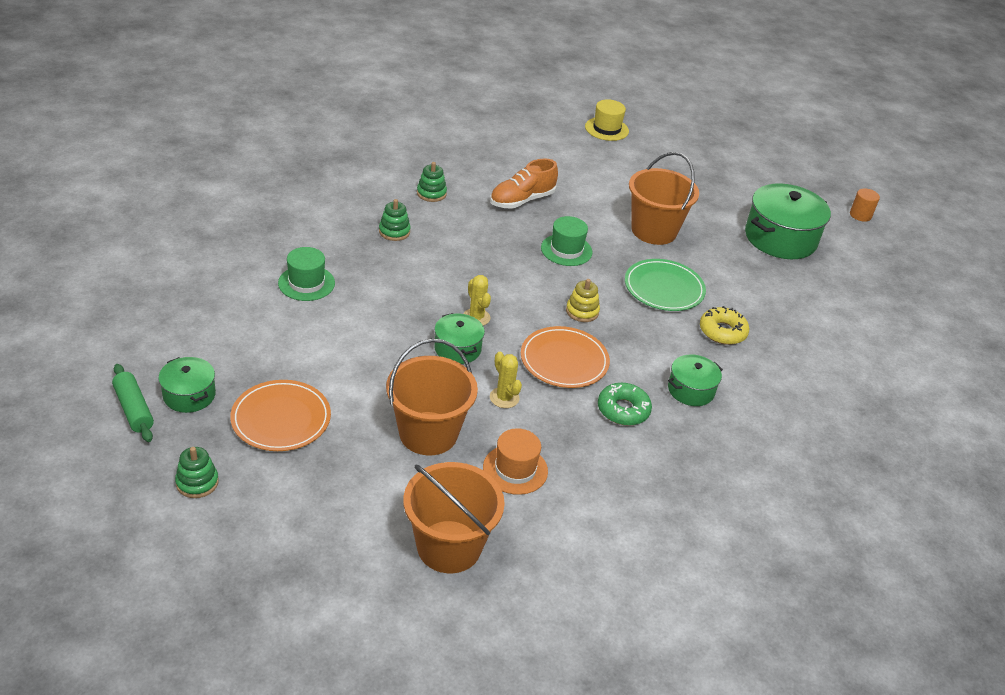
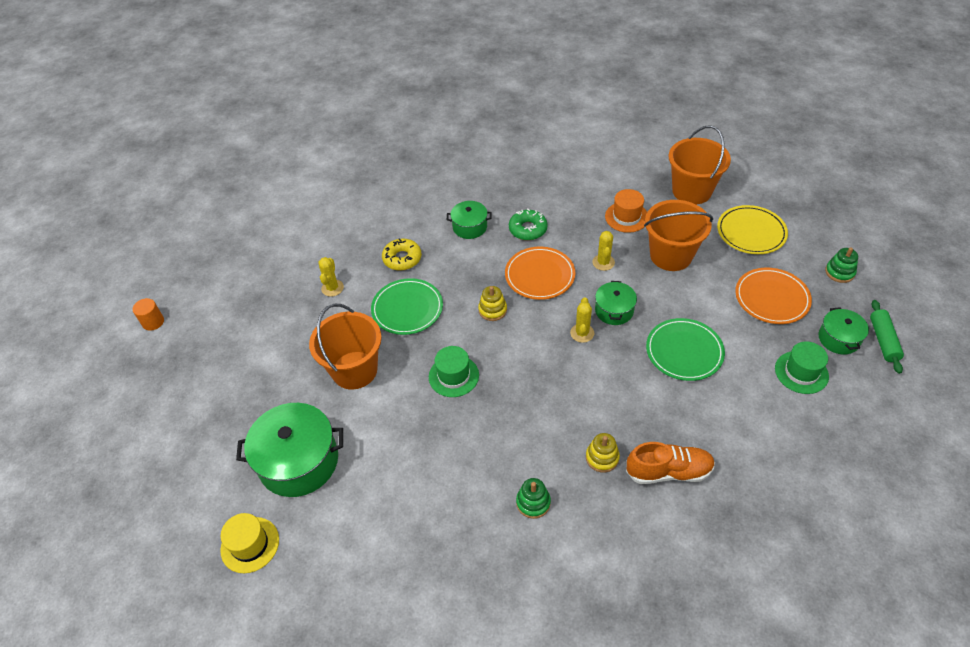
camera: 140 degrees left, 10 degrees up
(306, 283) = (714, 420): green hat -> green hat (801, 372)
(335, 504) = (751, 232): none -> yellow plate
(361, 331) = (684, 351): none -> green plate
(394, 231) = (602, 457): green stacking toy -> yellow stacking toy
(522, 200) = (445, 456): orange shoe -> orange shoe (668, 471)
(753, 284) = (332, 288): none -> yellow cactus
(780, 238) = (254, 323): green pot -> green pot (299, 461)

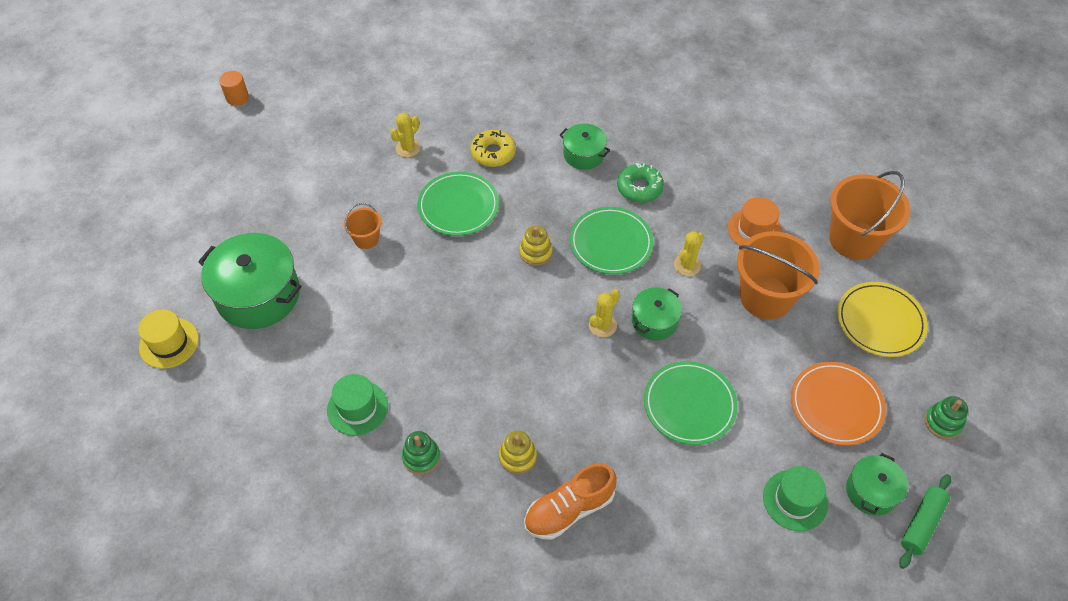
camera: 30 degrees right, 5 degrees up
(354, 370) = (366, 239): orange bucket -> orange bucket, size x0.49
(453, 376) = (447, 296): green hat -> green hat (357, 408)
(539, 275) = (611, 243): orange plate -> green plate
(668, 471) = (569, 510): orange shoe -> orange shoe turned 120 degrees clockwise

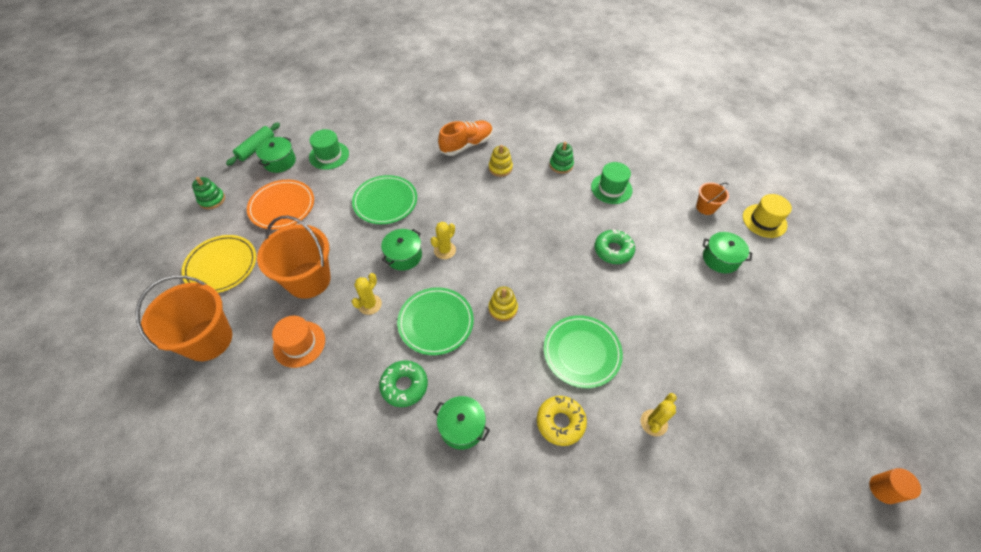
camera: 175 degrees right, 0 degrees up
(258, 295) = (720, 259): green pot -> green pot, size x0.54
(366, 239) = (655, 312): orange bucket -> orange bucket (705, 207)
(388, 313) = (613, 250): none -> green donut

